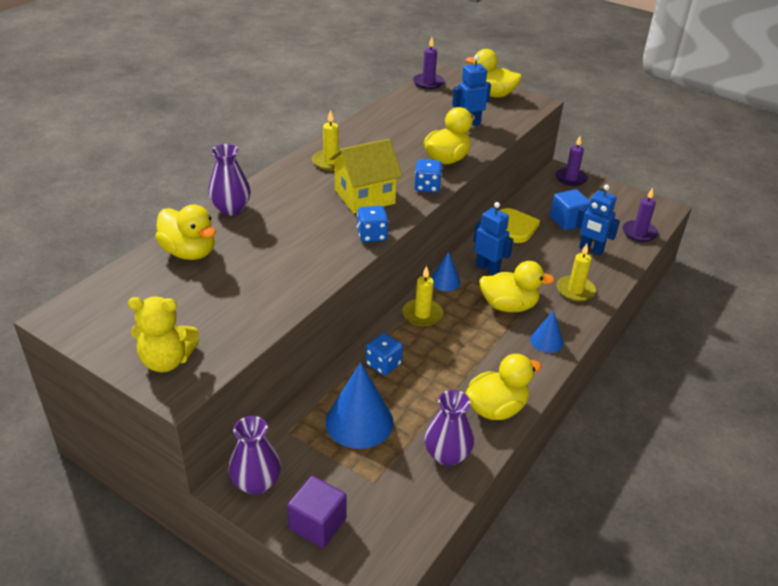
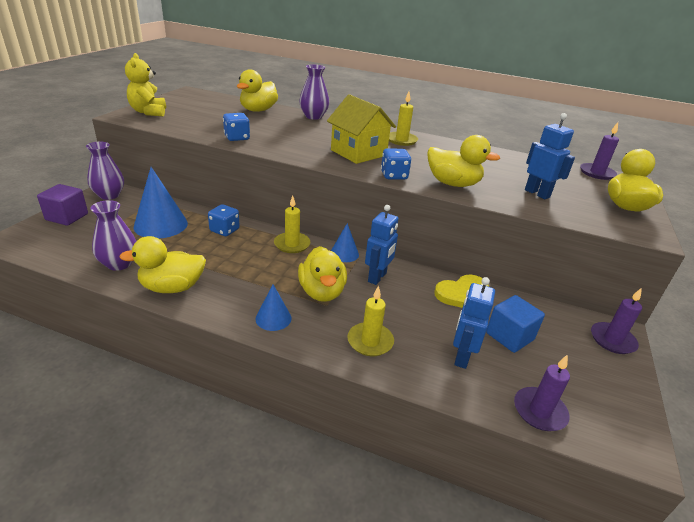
camera: 75 degrees right, 5 degrees down
(372, 235) = (302, 157): blue dice -> blue dice (237, 138)
(496, 408) = (172, 287): yellow duck -> yellow duck turned 120 degrees clockwise

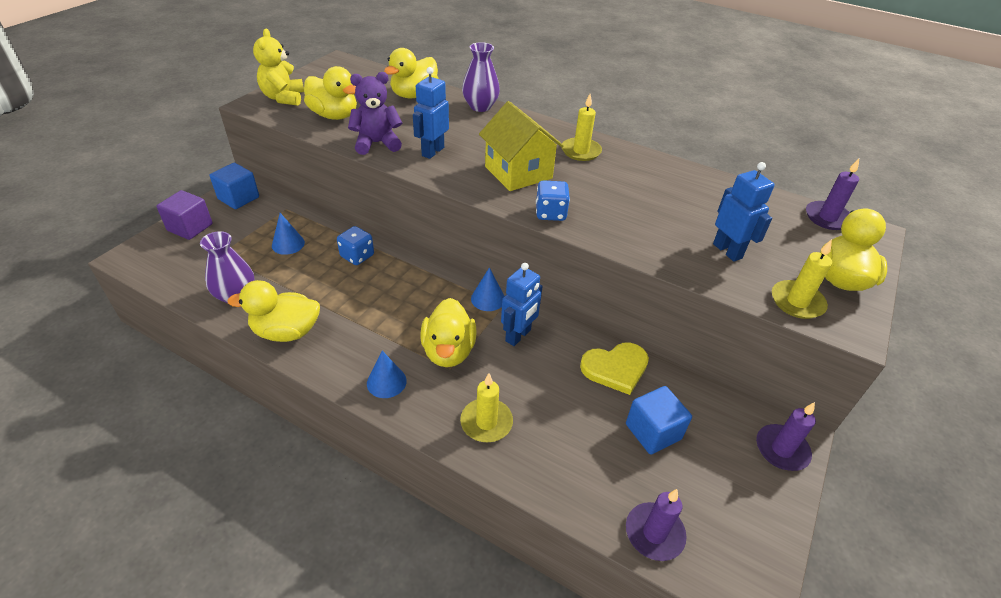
camera: 10 degrees right, 10 degrees up
(109, 195) = (238, 198): purple vase -> blue cube
(161, 225) = (288, 244): blue cone -> blue cone, size x0.55
(237, 138) = (377, 143): blue dice -> purple teddy bear
(292, 244) = (430, 281): yellow candle -> yellow candle (797, 302)
(453, 183) = (621, 229): yellow duck -> yellow duck (334, 115)
(461, 357) = (586, 453): blue robot -> blue robot (432, 151)

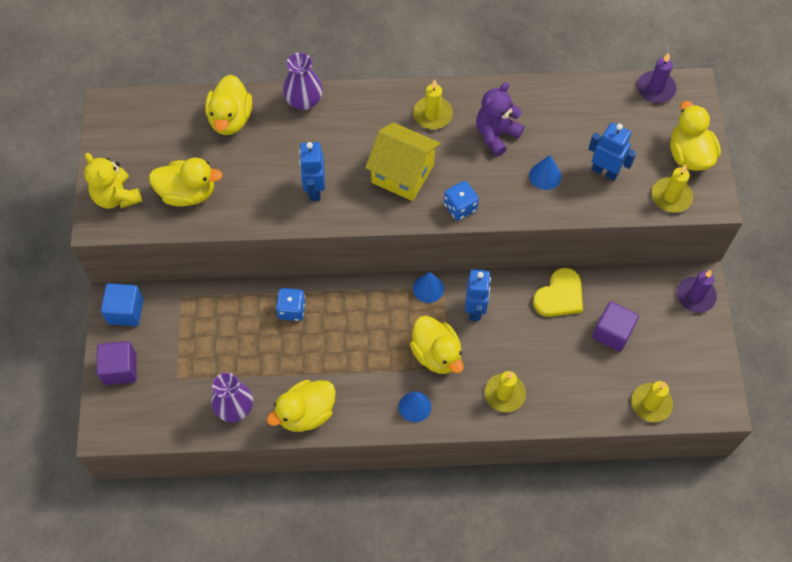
camera: 30 degrees left, 20 degrees up
(288, 244) = (223, 333): blue cone -> blue cone (545, 176)
(377, 143) = (260, 207): purple teddy bear -> purple teddy bear (496, 134)
(653, 431) = (612, 333): blue cube -> purple cube
(654, 533) = (651, 403): purple candle -> yellow candle

